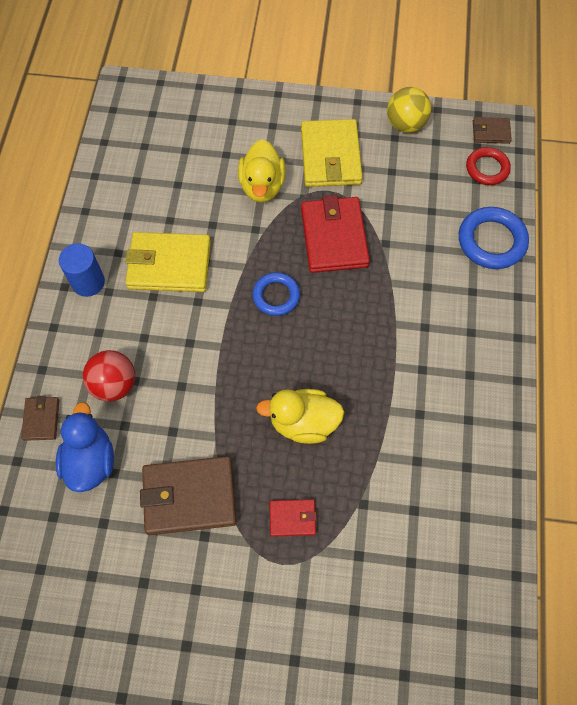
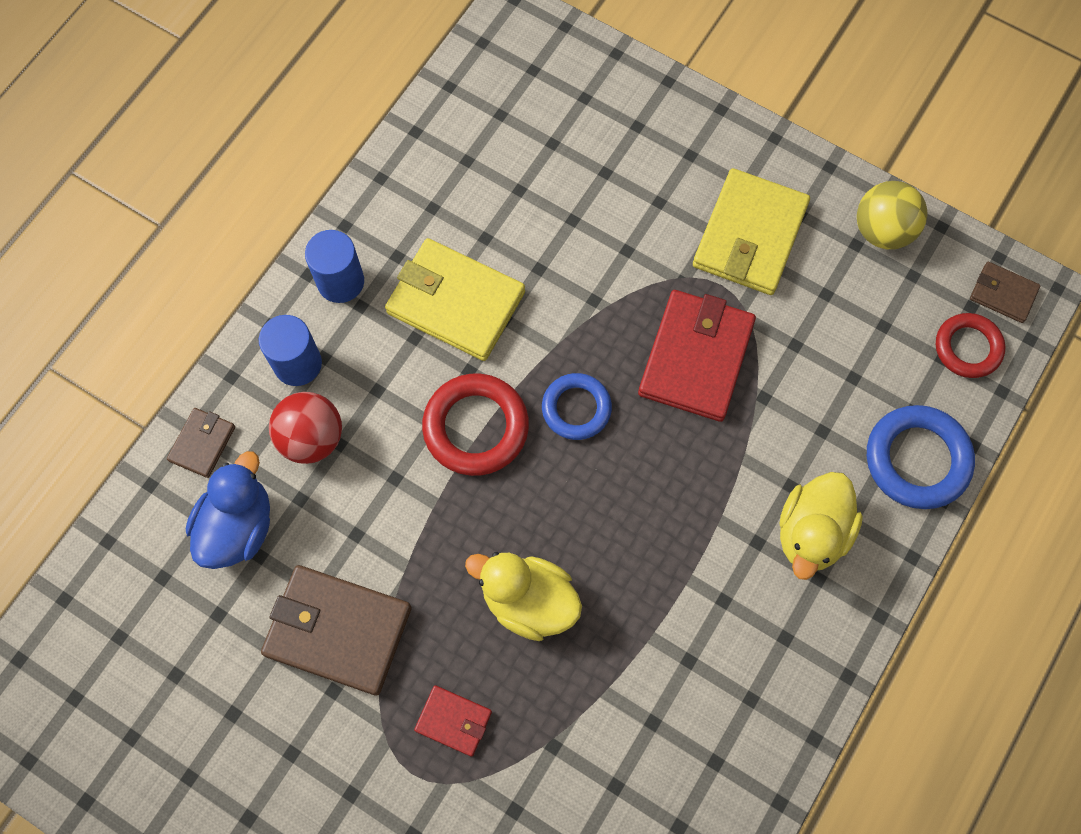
camera: 25 degrees right, 5 degrees up
(83, 343) = (297, 364): none -> blue cylinder
(218, 333) = (476, 427): none -> red ring
(262, 186) = (633, 240): yellow duck -> yellow duck (811, 533)

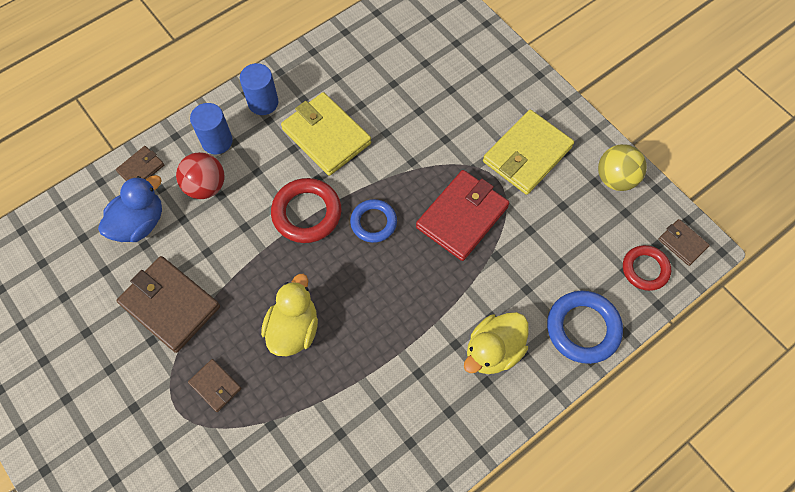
camera: 20 degrees right, 5 degrees down
(453, 721) = (215, 386): red wallet -> brown wallet
(528, 601) = (293, 329): yellow duck -> yellow duck turned 60 degrees clockwise

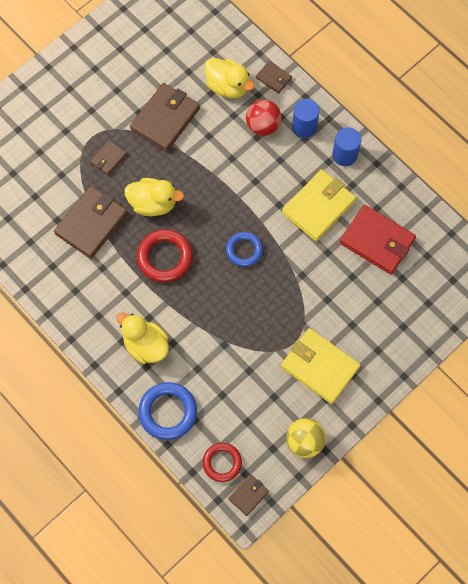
camera: 85 degrees right, 5 degrees up
(139, 223) = (228, 86): blue duck -> yellow duck
(307, 213) = (247, 200): red ring -> red ring (165, 257)
(312, 415) = (91, 223): none -> brown wallet
(462, 217) = (255, 317): red wallet -> red wallet (377, 241)

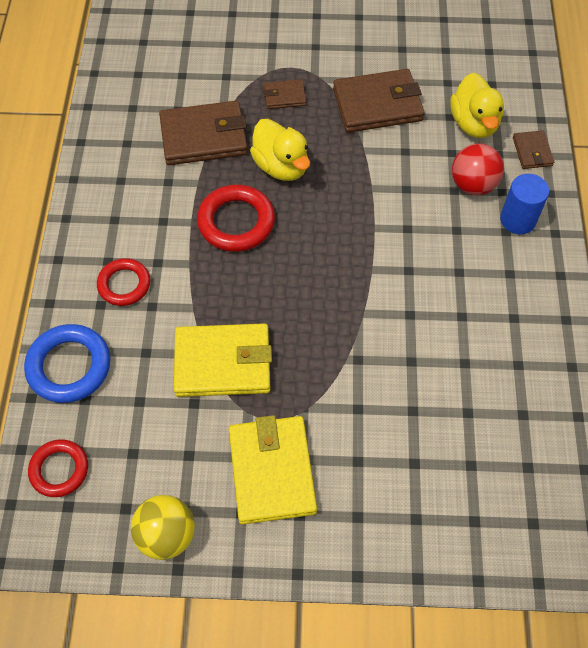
camera: 45 degrees right, 10 degrees down
(146, 345) = (124, 284): yellow duck -> red ring
(244, 250) = (322, 282): blue ring -> none
(248, 495) = (45, 532): brown wallet -> none
(318, 207) = (450, 307): yellow wallet -> yellow wallet (222, 363)
(344, 155) = (536, 281): blue cylinder -> none
(377, 241) = (482, 398): red wallet -> none

